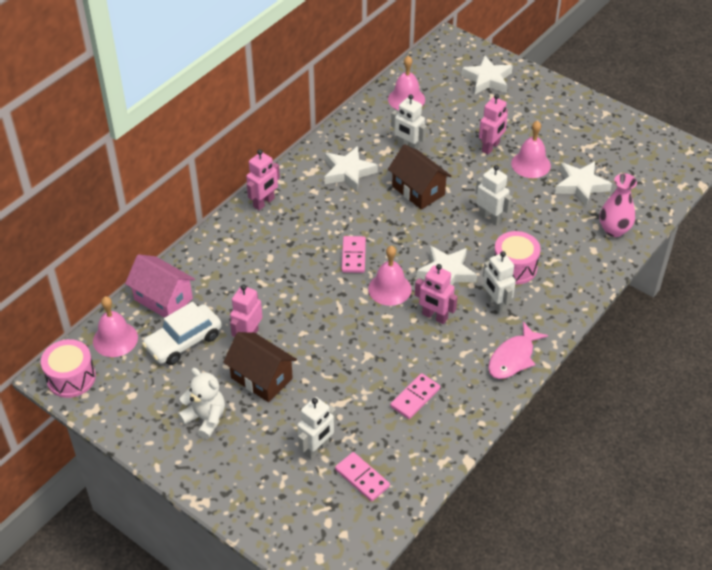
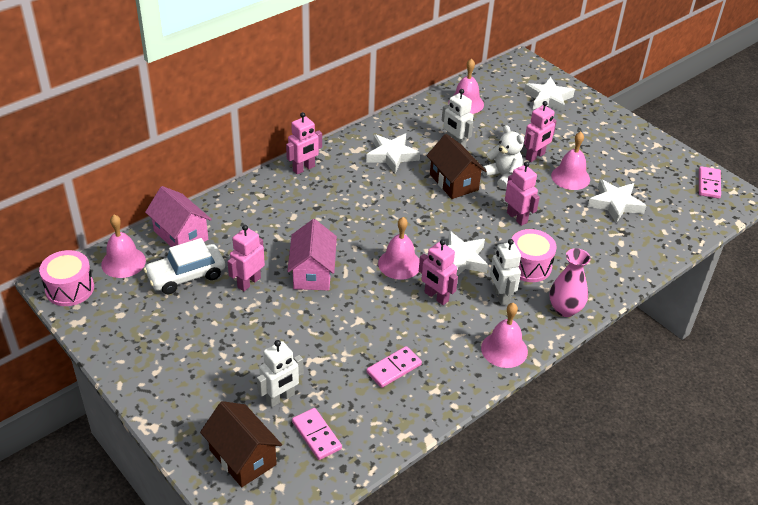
camera: 10 degrees right, 5 degrees down
(205, 419) = (182, 349): white teddy bear -> white teddy bear (503, 176)
(261, 378) = (248, 322): brown house -> brown house (243, 457)
(308, 314) = (312, 273): none -> pink house
(353, 256) = (373, 229): pink domino -> pink domino (709, 184)
(490, 218) = (517, 217): white robot -> pink robot
(513, 358) = (504, 349): pink fish -> pink bell
(614, 230) = (639, 249): pink vase -> pink vase (565, 309)

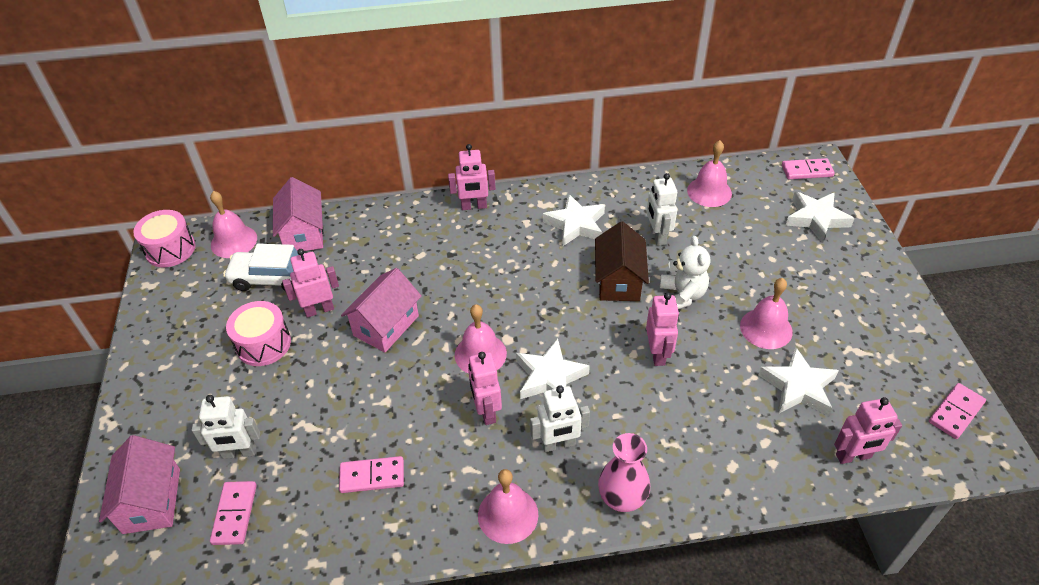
camera: 35 degrees right, 5 degrees up
(243, 457) = (152, 500): brown house -> pink house
(500, 296) = (558, 444): white robot -> white robot turned 120 degrees counterclockwise
(518, 69) = (807, 171): none -> pink domino
(529, 266) = (623, 421): pink drum -> pink drum (263, 344)
(535, 156) = (742, 285): pink robot -> pink robot (853, 456)

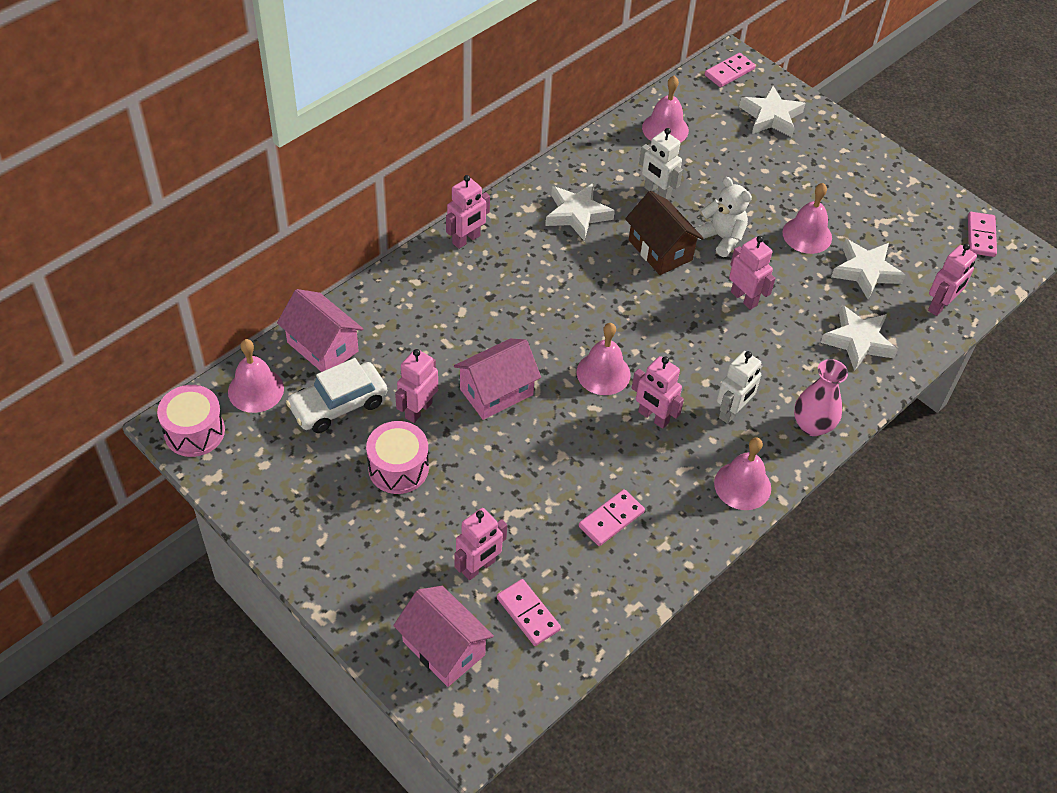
camera: 40 degrees left, 5 degrees up
(239, 453) = (478, 567): white robot -> pink robot
(386, 325) = (496, 392): pink house -> pink house turned 60 degrees clockwise
(550, 377) = (677, 362): white star -> white star (858, 341)

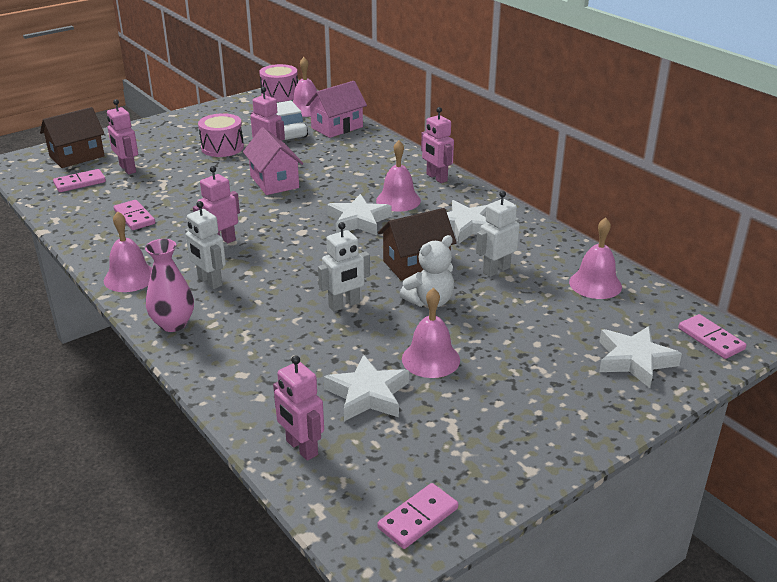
camera: 100 degrees right, 20 degrees down
(443, 648) = (77, 156): pink house -> brown house
(603, 373) = (277, 225): pink bell -> pink bell (398, 200)
(744, 298) = (344, 305): pink robot -> white robot
(858, 341) = (267, 371): white star -> white star (358, 221)
(981, 236) = (418, 518): pink domino -> pink domino turned 60 degrees counterclockwise

